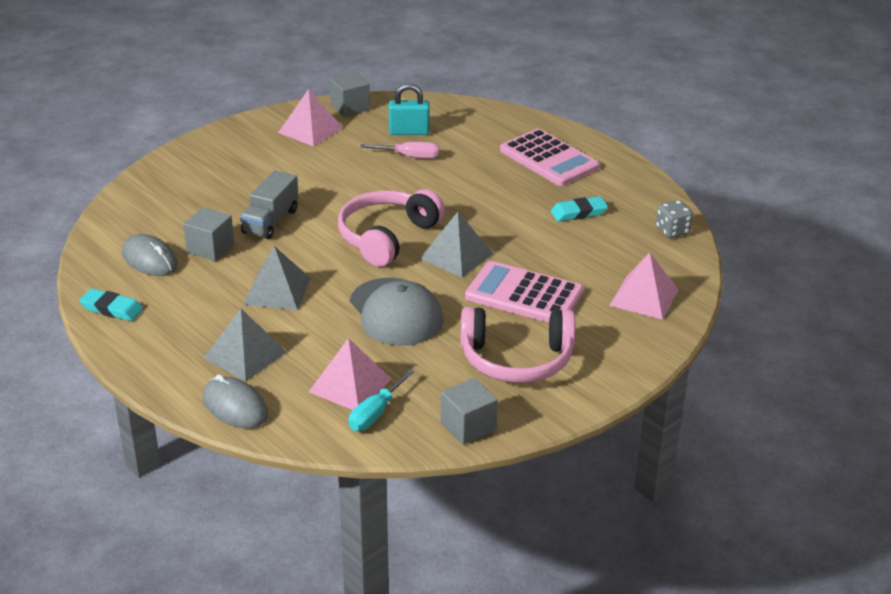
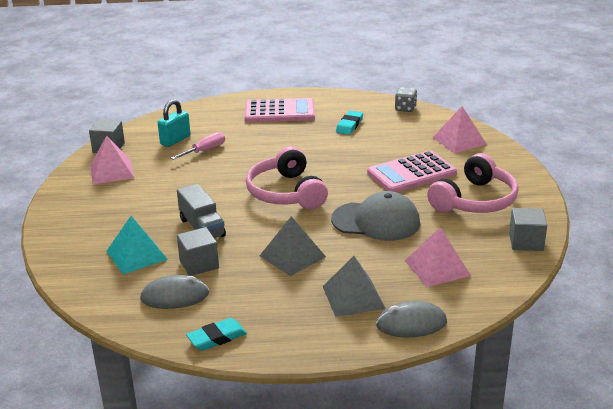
camera: 50 degrees left, 5 degrees down
(191, 210) = (136, 255): none -> turquoise pyramid
(375, 413) = (478, 270): turquoise screwdriver -> none
(457, 256) = (341, 178): grey pyramid -> none

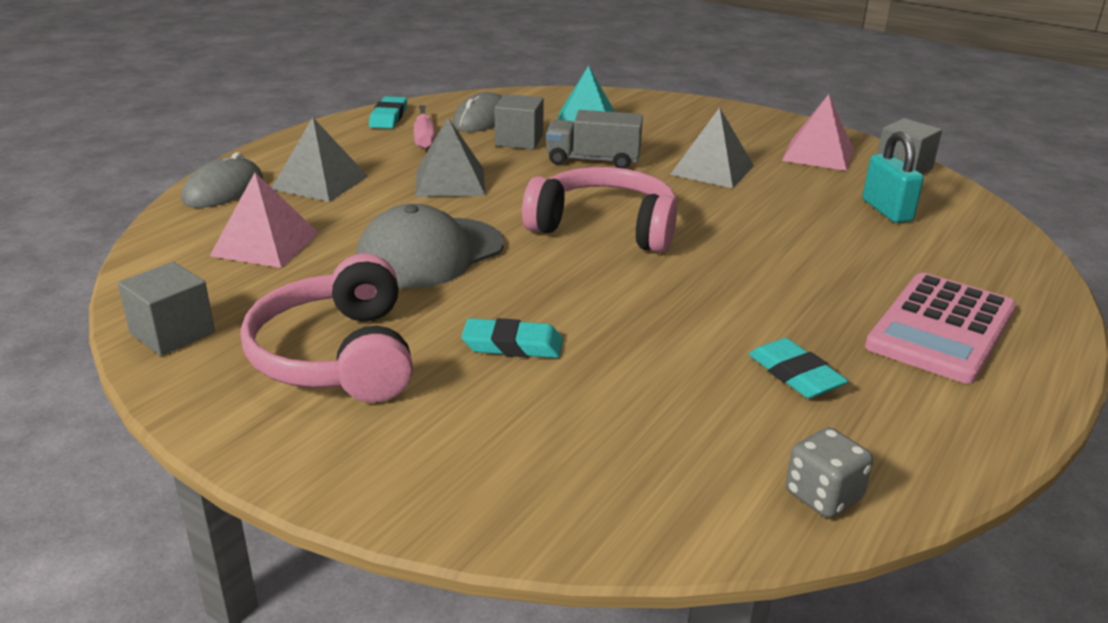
camera: 125 degrees right, 0 degrees up
(173, 191) = (712, 170): none -> grey pyramid
(205, 151) = (821, 218): pink screwdriver -> pink screwdriver (424, 138)
(411, 173) = (512, 345): pink calculator -> turquoise eraser
(459, 141) = (561, 474): pink pyramid -> none

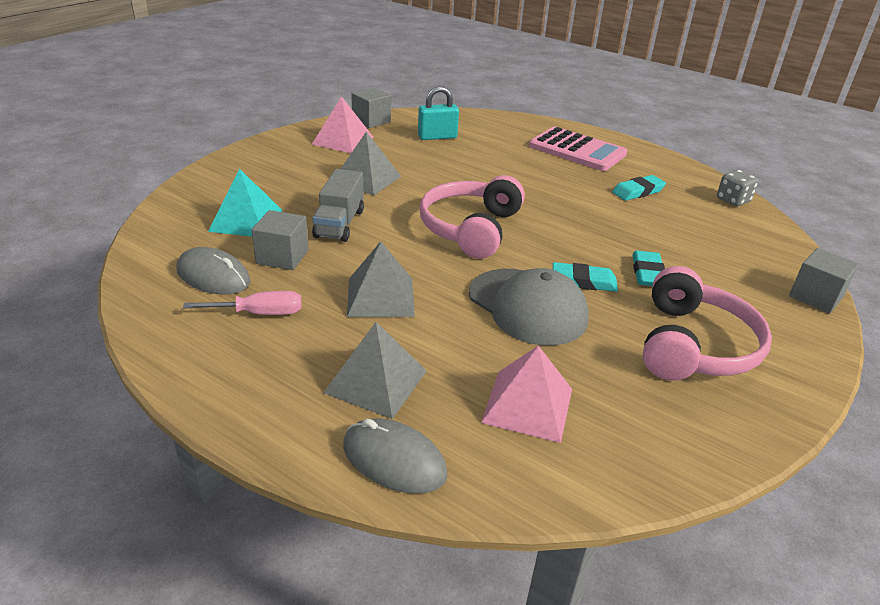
camera: 90 degrees left, 5 degrees up
(172, 333) = (704, 441): grey cube -> grey cube (815, 297)
(336, 356) = (694, 345): pink headphones -> pink headphones turned 60 degrees counterclockwise
(388, 117) = (179, 341): turquoise eraser -> turquoise eraser (583, 281)

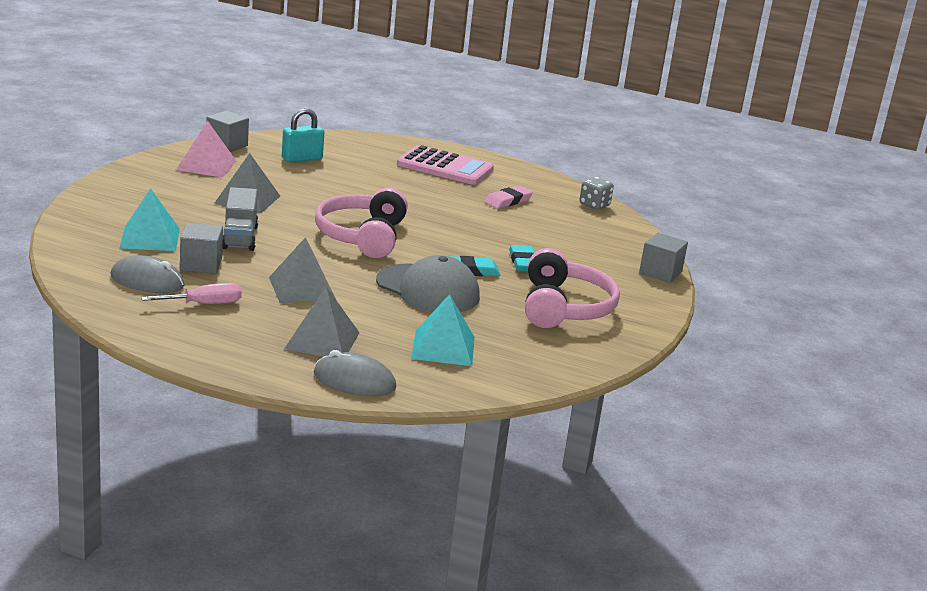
camera: 15 degrees left, 10 degrees down
(527, 405) = (443, 347): pink pyramid -> turquoise pyramid
(638, 191) = (508, 201): turquoise eraser -> pink eraser

